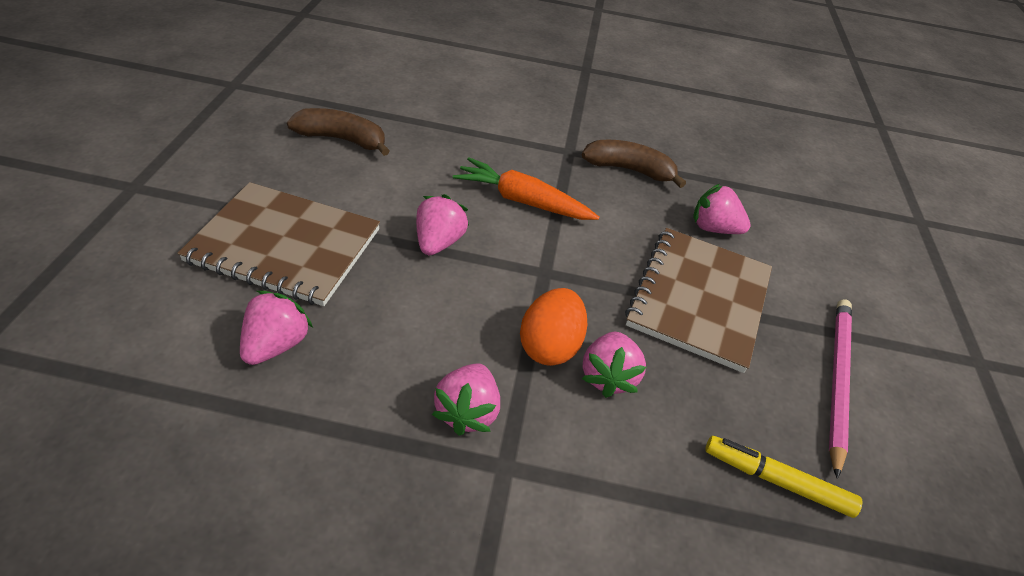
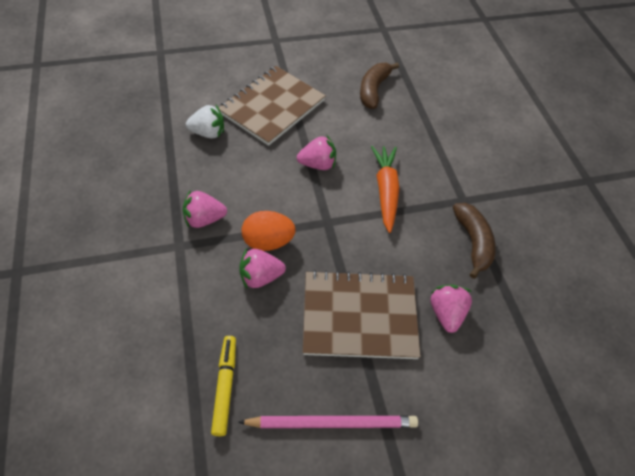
camera: 70 degrees right, 10 degrees up
(276, 344) = (208, 133): pink strawberry -> white strawberry
(285, 246) = (272, 107): brown notebook -> brown notebook turned 45 degrees clockwise
(342, 139) = (373, 90): brown banana -> brown banana turned 150 degrees counterclockwise

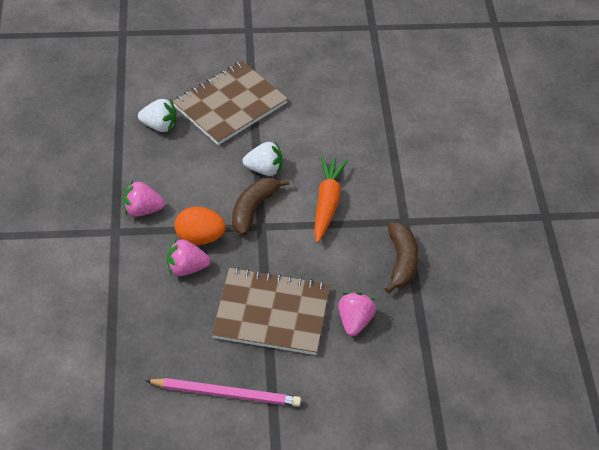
camera: 10 degrees right, 5 degrees down
(225, 386) = (139, 353): yellow marker -> none
(318, 164) = (264, 169): pink strawberry -> white strawberry
(373, 90) = (342, 97): brown banana -> brown banana (253, 209)

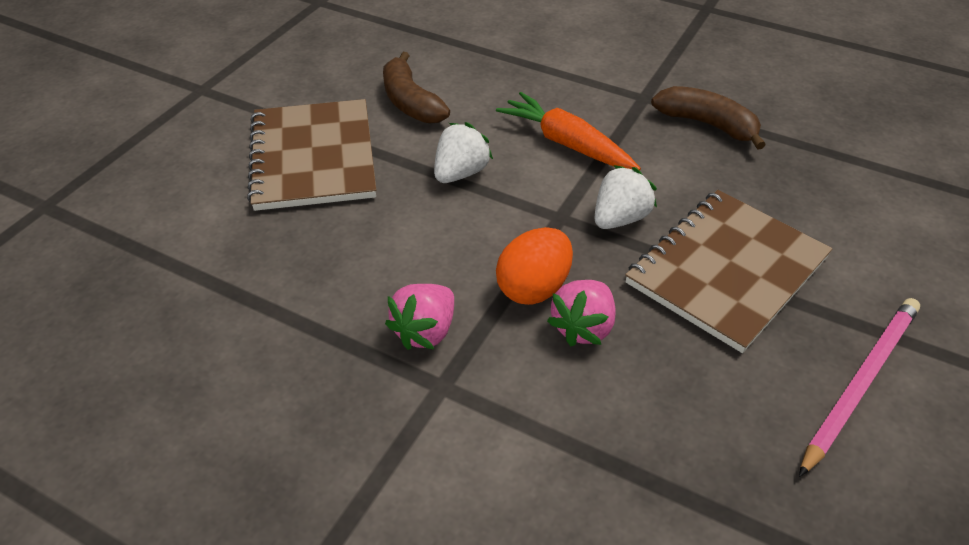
camera: 55 degrees left, 5 degrees down
(159, 126) = (275, 242): white strawberry -> white strawberry (619, 218)
(253, 209) = (523, 211): brown banana -> brown banana (410, 102)
(354, 321) = (783, 199): pink strawberry -> none

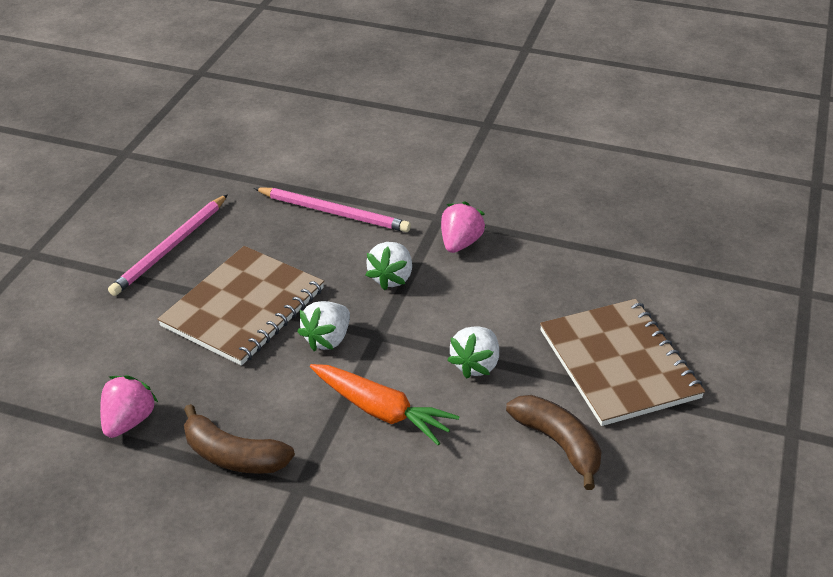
camera: 170 degrees right, 5 degrees down
(533, 288) = (391, 278): orange egg -> white strawberry
(583, 327) = (353, 257): pink strawberry -> pink strawberry (129, 421)
(608, 420) = (334, 212): none -> pink pencil

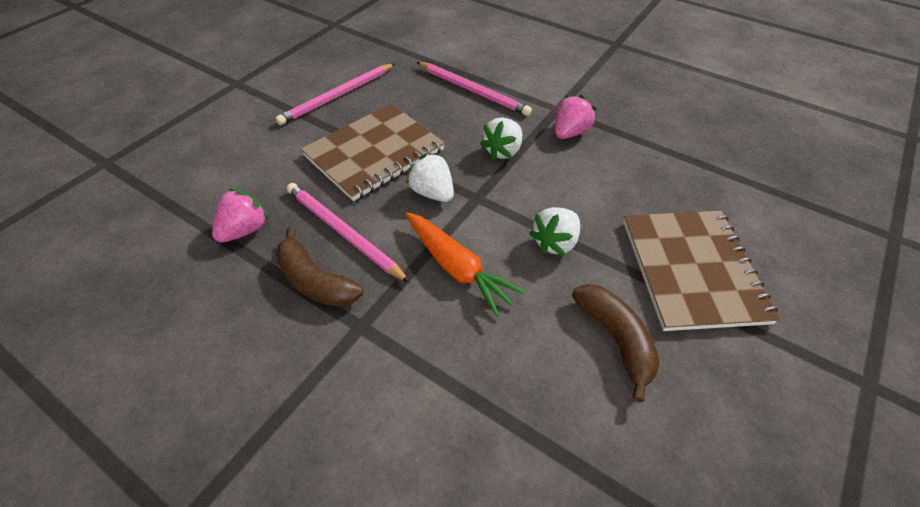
camera: 15 degrees right, 10 degrees up
(243, 401) = (343, 232): none -> pink pencil
(327, 339) = (432, 193): white strawberry -> white strawberry turned 90 degrees clockwise

